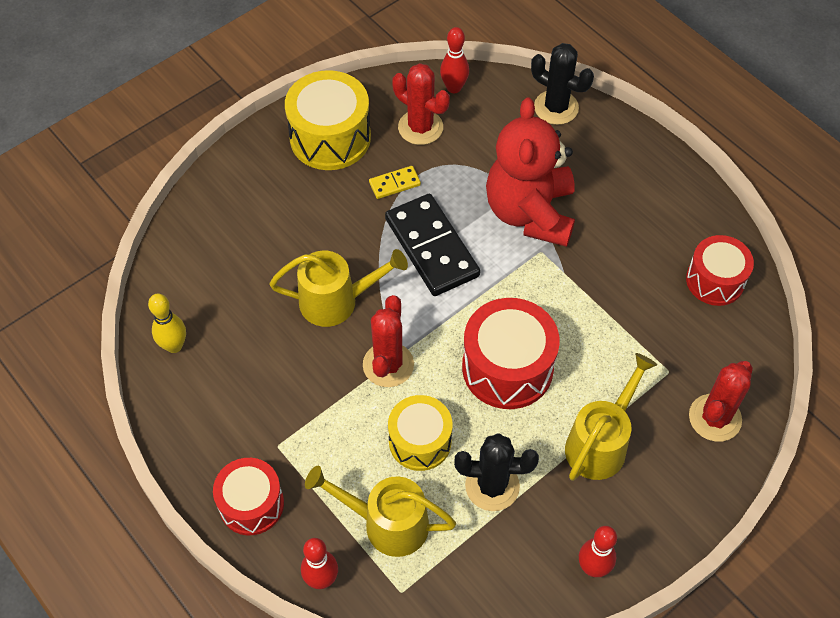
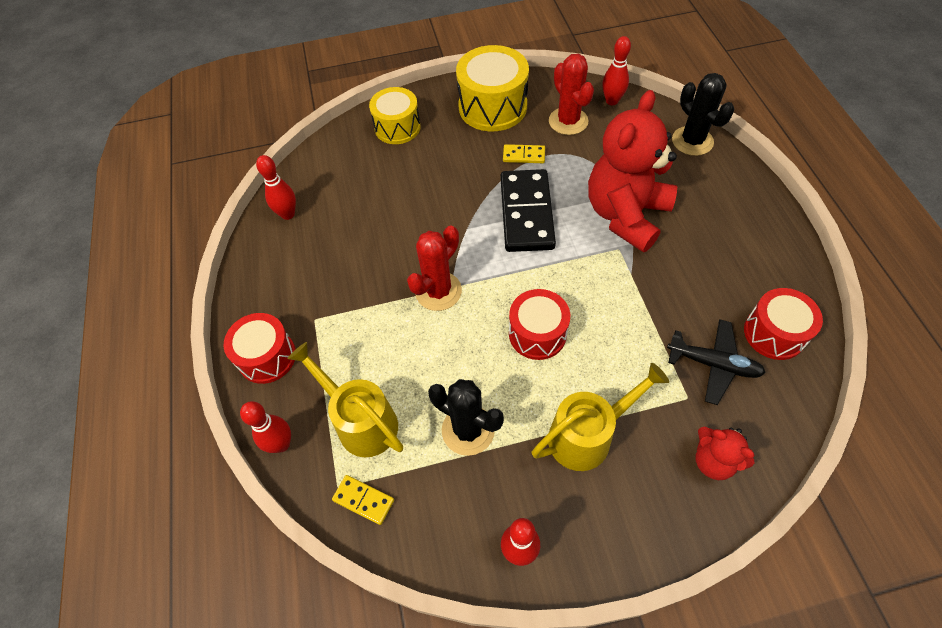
camera: 30 degrees right, 0 degrees up
(174, 346) = (288, 214): yellow bowling pin -> red bowling pin
(337, 301) = (427, 227): yellow watering can -> none
(420, 441) = (428, 364): yellow drum -> yellow drum (397, 127)
(432, 592) = (363, 500): none -> yellow domino
(507, 368) = (537, 334): red drum -> red drum, size x0.66
(676, 331) = (713, 364): none -> black plane
(715, 418) = (713, 461): red cactus -> red teddy bear

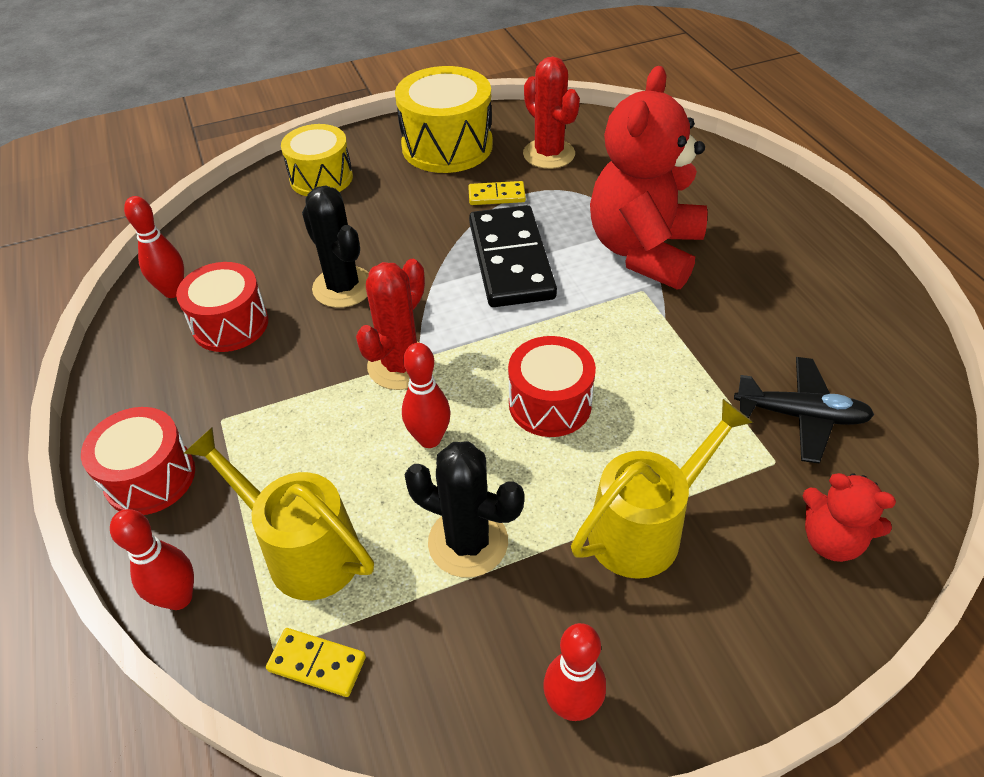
camera: 10 degrees left, 10 degrees down
(612, 101) = (601, 128): red bowling pin -> red bowling pin (429, 439)
(692, 141) = (712, 163): black cactus -> black cactus (343, 287)
(774, 333) = (871, 369): red drum -> red drum (230, 324)

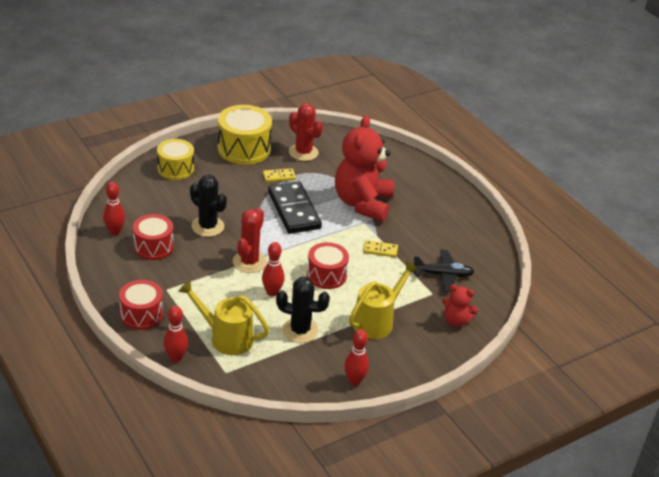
camera: 15 degrees left, 10 degrees down
(317, 664) = (246, 375): yellow domino -> yellow domino (380, 250)

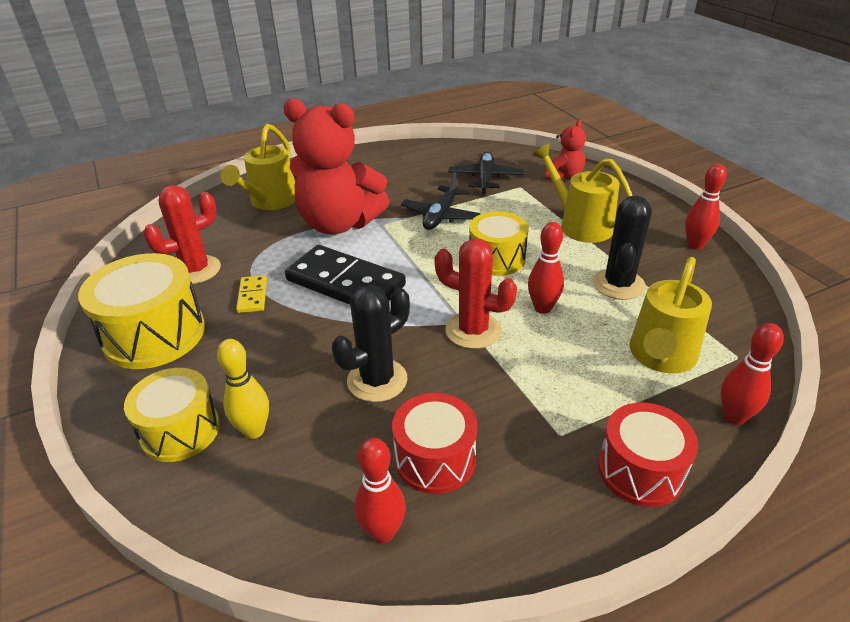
camera: 80 degrees left, 0 degrees up
(174, 190) = (254, 430): none -> yellow bowling pin
(294, 210) = (345, 283): black domino -> black domino turned 45 degrees clockwise
(326, 275) = (496, 258): red drum -> yellow drum
(380, 250) = (440, 216): yellow domino -> black plane
(387, 171) = (270, 202): none -> yellow watering can

